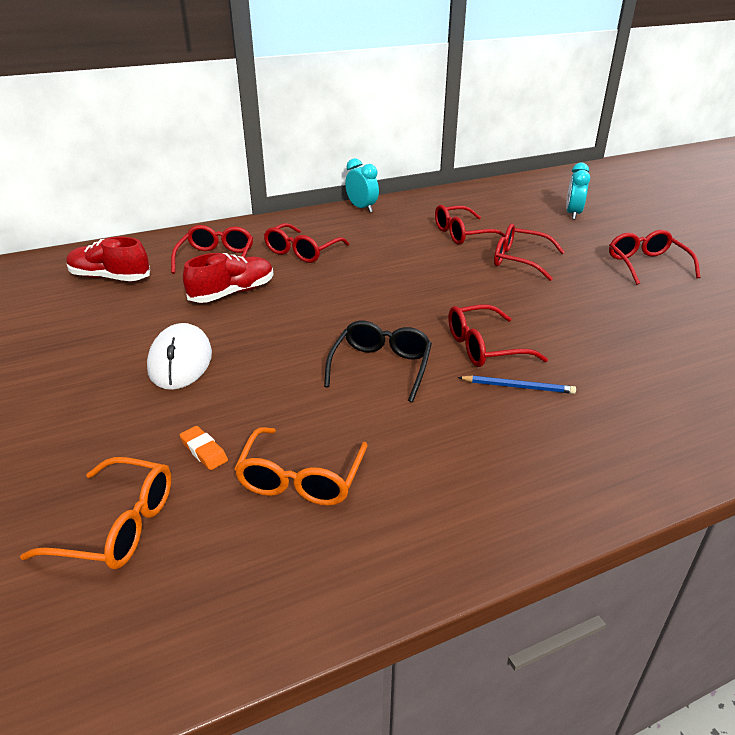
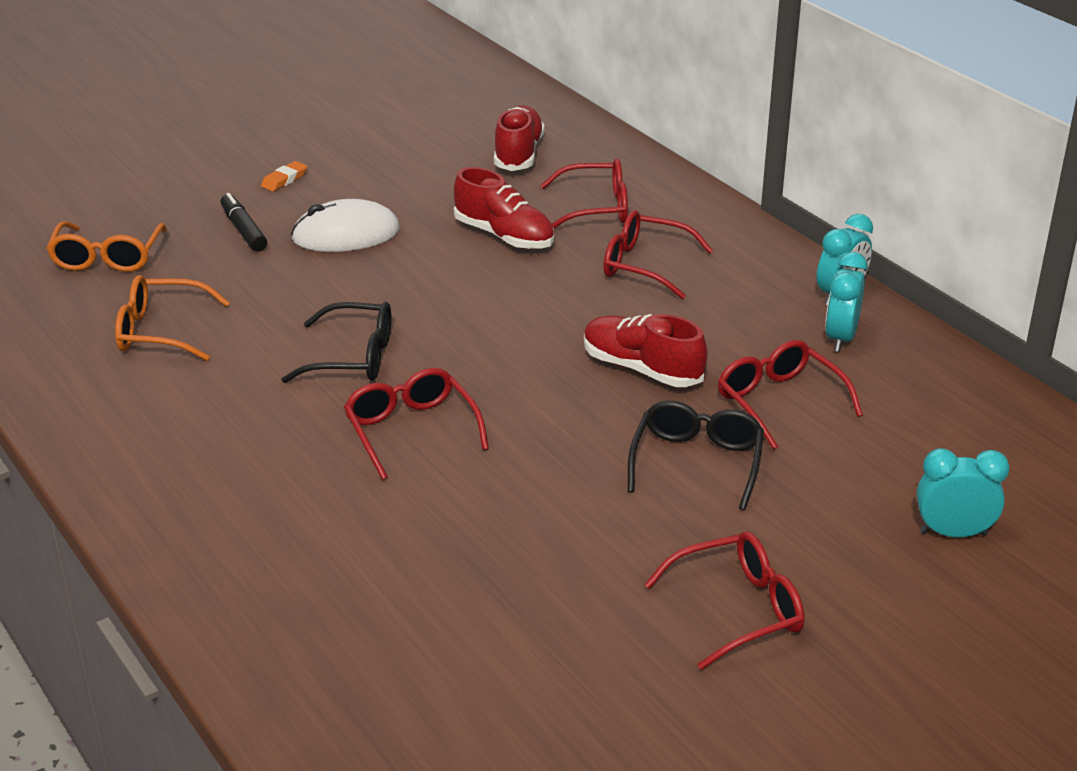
camera: 80 degrees right, 0 degrees up
(128, 420) = (243, 230): none -> black marker
(204, 451) = (199, 276): orange eraser -> orange eraser (284, 180)
(404, 213) = (840, 338): none -> turquoise clock
(422, 265) = (642, 369): none -> red shoe
(518, 387) = (324, 458): blue pencil -> none
(519, 260) = (697, 462): red glasses -> black glasses

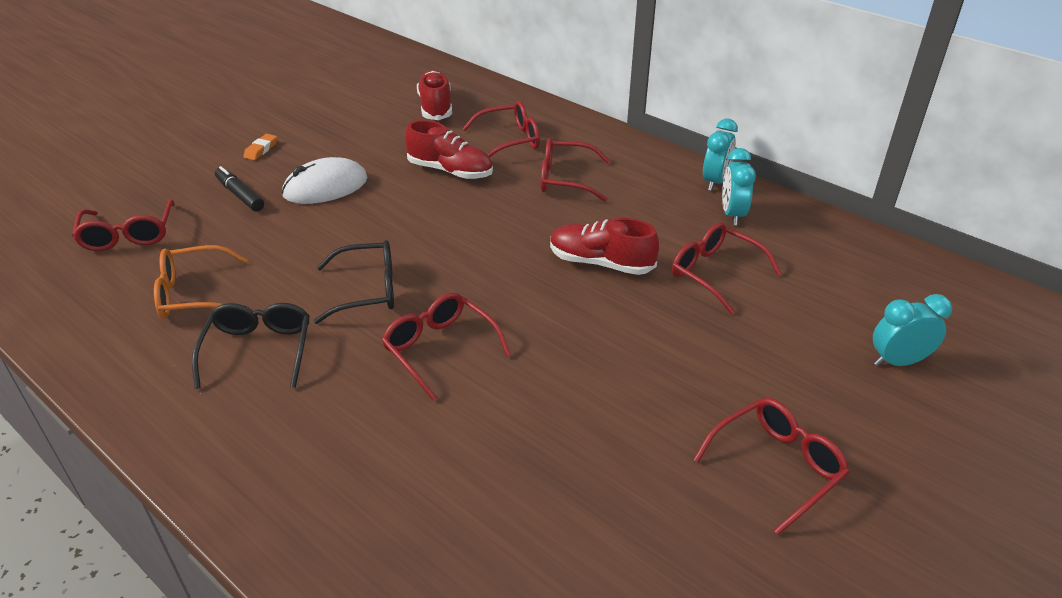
camera: 15 degrees left, 5 degrees up
(107, 258) = (128, 235): orange glasses -> red glasses
(697, 462) = (679, 335): black glasses -> black glasses (259, 350)

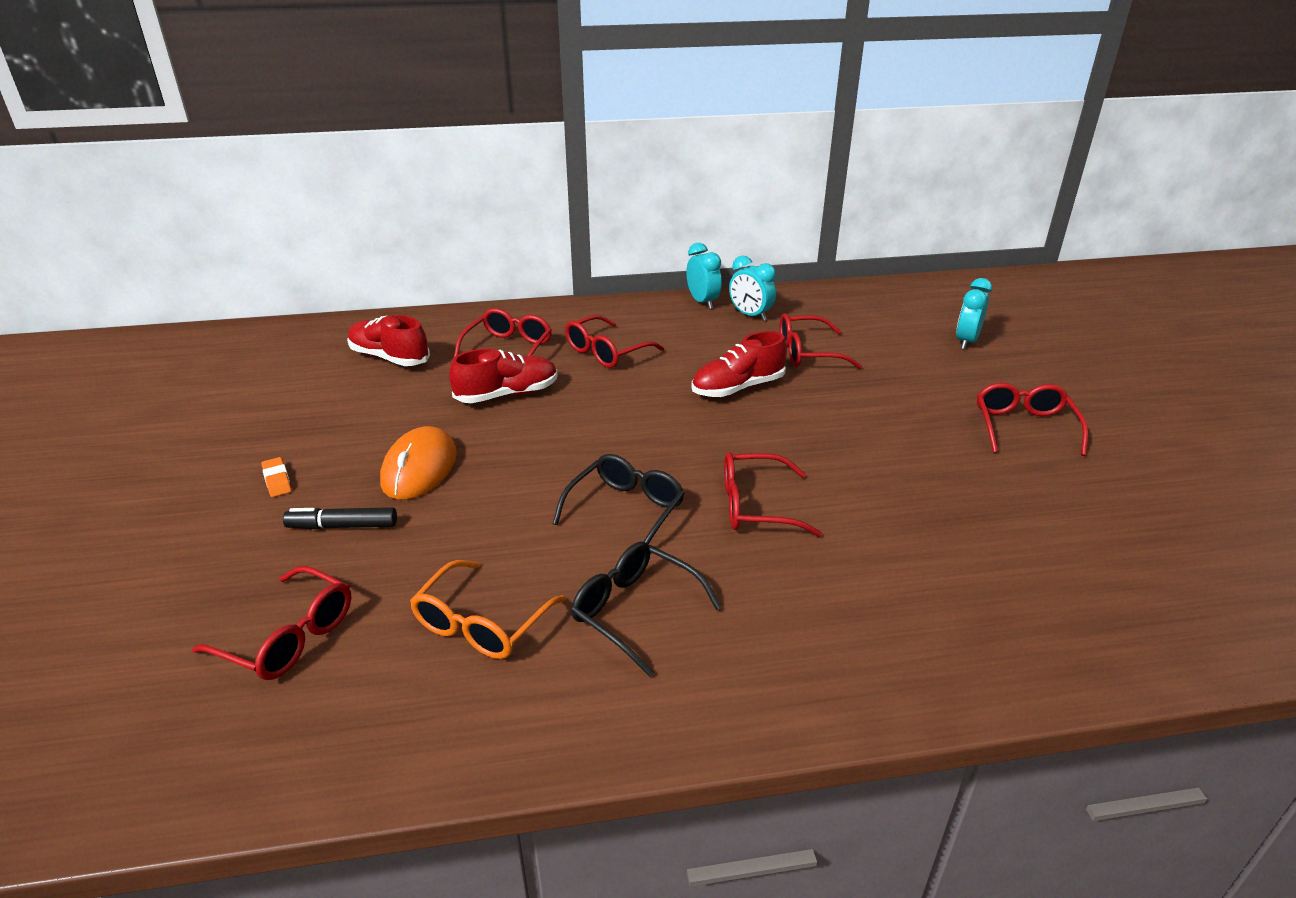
camera: 50 degrees left, 5 degrees down
(325, 187) = (419, 468): white mouse -> orange mouse

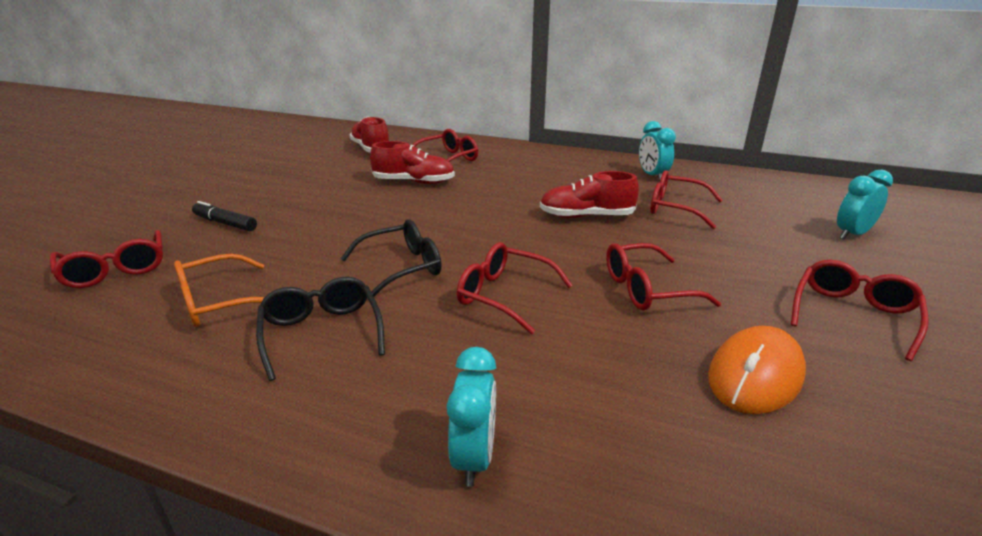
camera: 30 degrees right, 5 degrees down
(277, 480) = (227, 192): orange eraser -> none
(419, 468) = (308, 206): orange mouse -> orange mouse (755, 375)
(606, 352) = (511, 174): red glasses -> red glasses (646, 289)
(702, 302) = (622, 161): turquoise clock -> turquoise clock (474, 457)

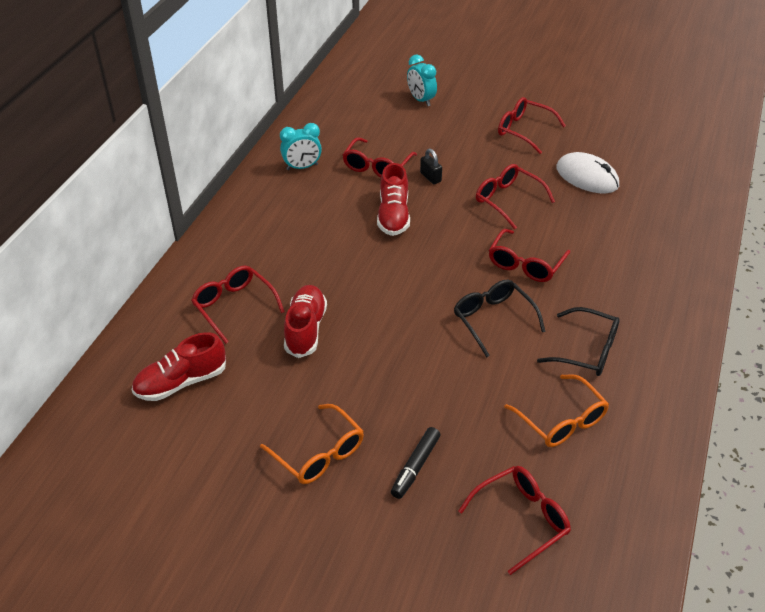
camera: 90 degrees left, 15 degrees up
(270, 189) = (319, 454): none -> orange glasses
(321, 333) = (587, 351): black glasses -> black glasses turned 135 degrees counterclockwise
(474, 457) = (673, 275): turquoise clock -> none
(646, 289) = (507, 200): red glasses -> red glasses turned 150 degrees clockwise
(671, 237) = (430, 177): none -> black padlock
(755, 375) = (587, 177): orange mouse -> white mouse

